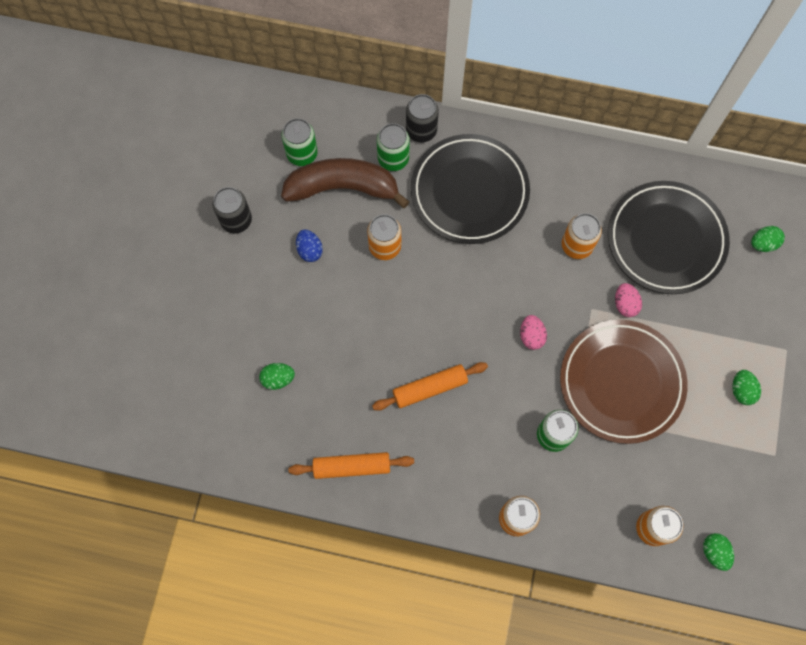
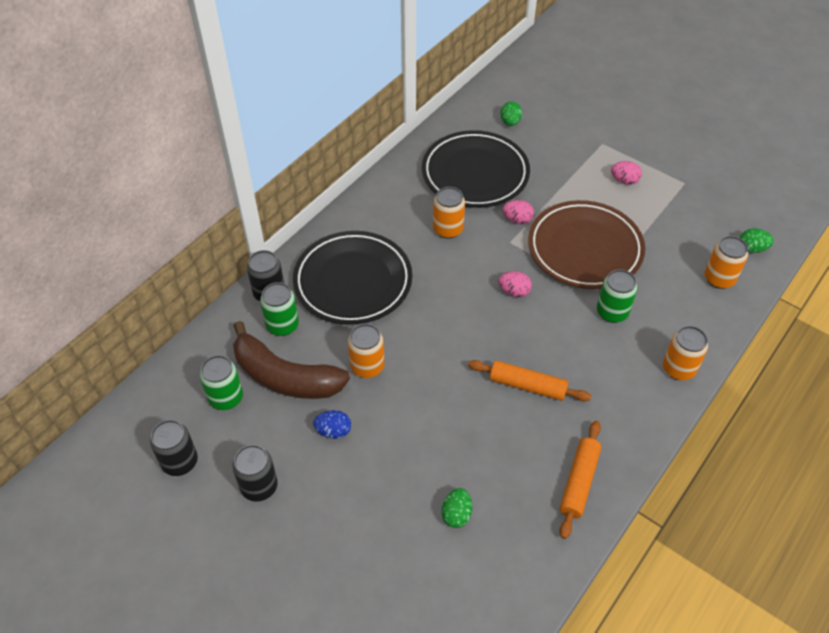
camera: 65 degrees left, 20 degrees down
(231, 153) = (180, 462): none -> black can
(343, 187) = (285, 377): brown banana -> brown banana turned 90 degrees counterclockwise
(430, 388) = (527, 386): orange rolling pin -> orange rolling pin turned 75 degrees counterclockwise
(741, 390) = (624, 180): green egg -> pink egg

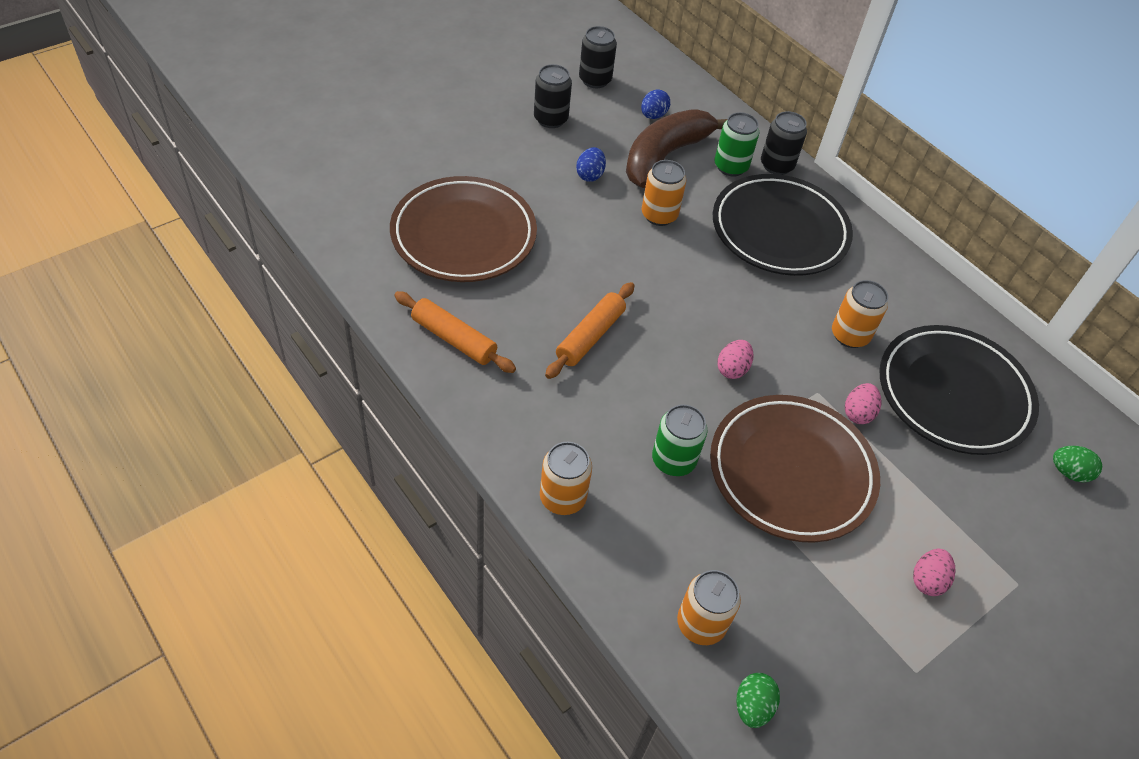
camera: 100 degrees right, 0 degrees up
(226, 398) = (653, 115): green can -> blue egg
(456, 514) = (463, 235): green egg -> brown plate

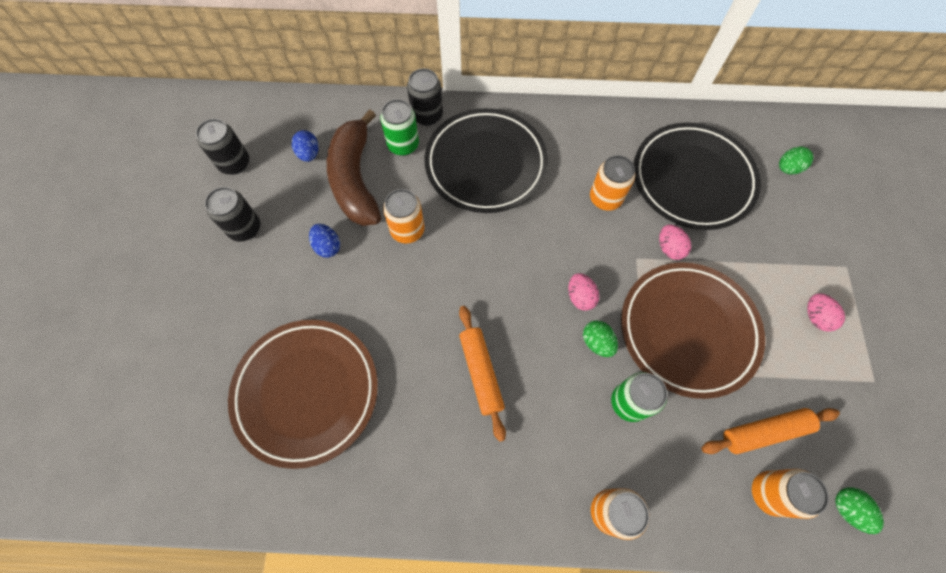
camera: 45 degrees left, 15 degrees up
(454, 339) = (406, 483): orange rolling pin -> orange rolling pin (764, 432)
(703, 405) = (597, 342): none -> green egg

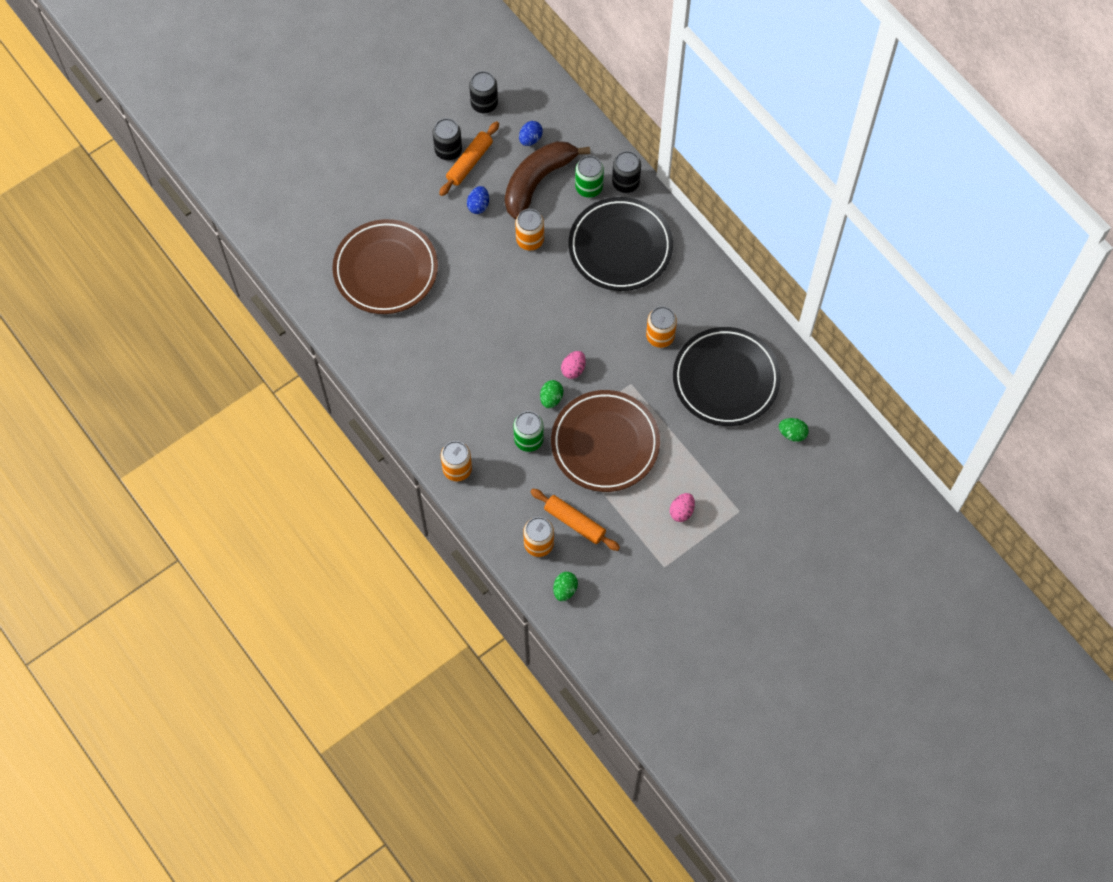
camera: 50 degrees right, 0 degrees up
(481, 373) = (476, 350): orange rolling pin -> orange rolling pin (469, 162)
(669, 248) = (656, 398): pink egg -> none

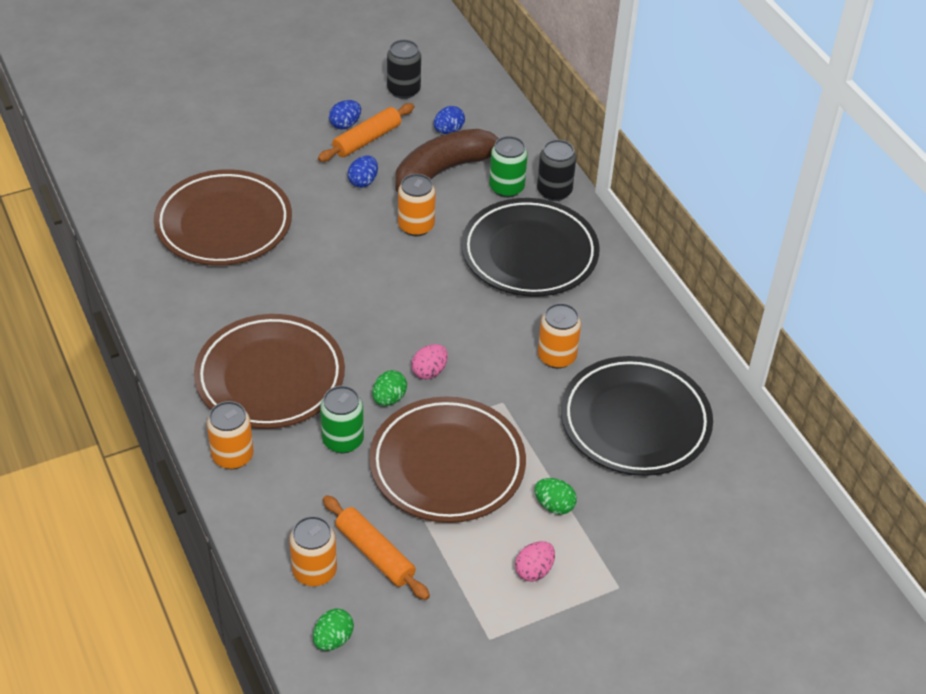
camera: 10 degrees right, 20 degrees down
(448, 150) = (345, 124): black can -> blue egg
(463, 399) = (270, 377): none -> brown plate
(792, 433) = (716, 504): green egg -> green egg (554, 505)

